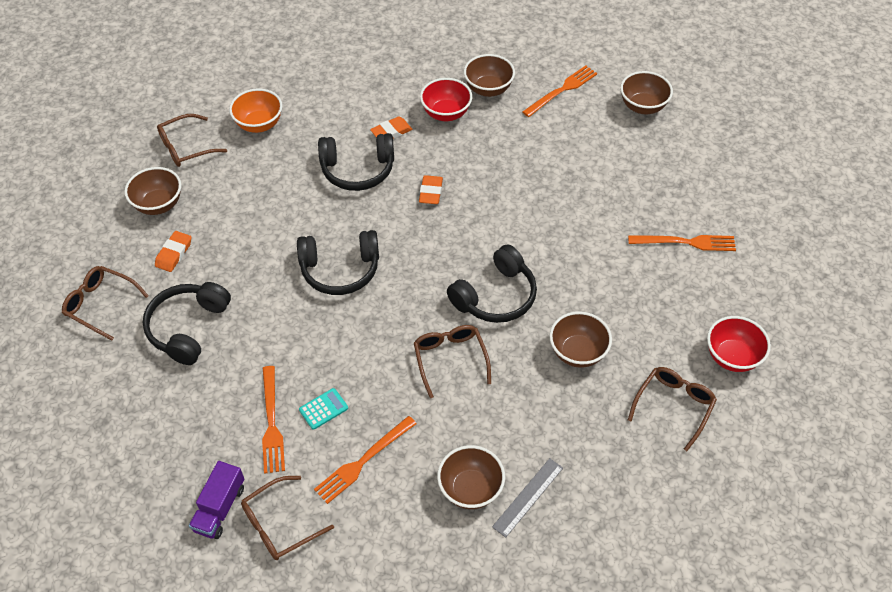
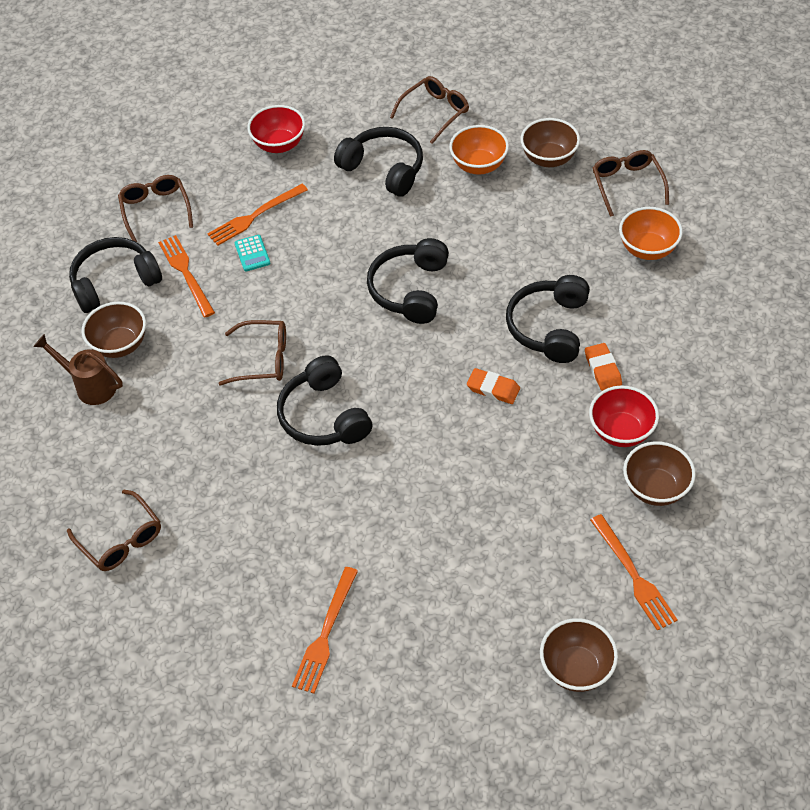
camera: 110 degrees right, 0 degrees up
(174, 253) = (479, 165): orange eraser -> orange bowl
(220, 508) = (190, 175): purple truck -> none
(271, 423) = (255, 216): orange fork -> orange fork turned 45 degrees counterclockwise
(391, 527) = (114, 282): none -> black headphones
(528, 497) = (90, 386): grey ruler -> brown watering can
(577, 352) = (223, 471): brown bowl -> none
(732, 357) = (151, 620): red bowl -> red bowl (279, 145)

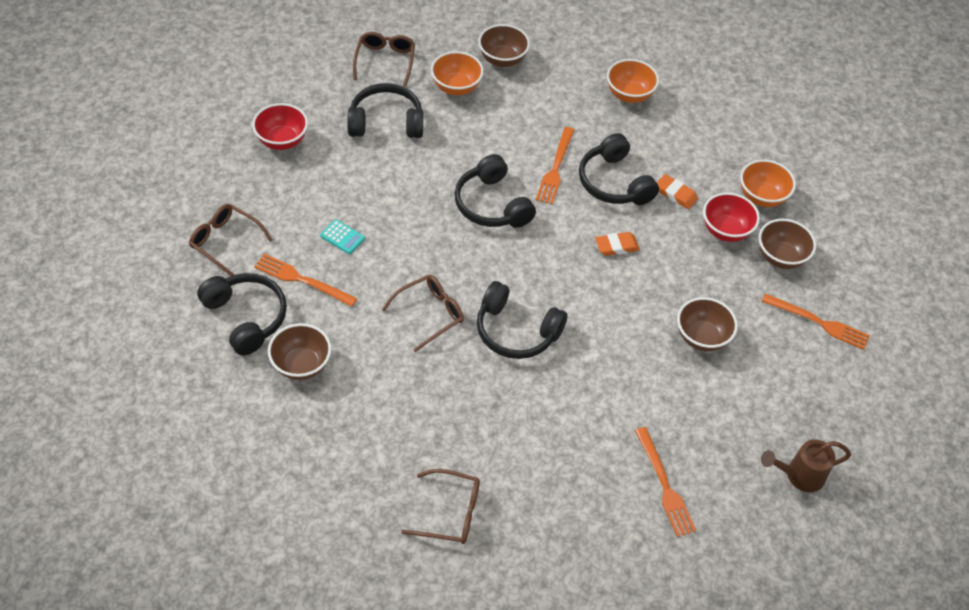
camera: 45 degrees left, 0 degrees up
(90, 386) = (308, 411): brown watering can -> brown watering can (799, 475)
(114, 282) = (246, 317): black headphones -> black headphones turned 120 degrees clockwise
(255, 216) = (316, 206): orange fork -> orange fork (555, 168)
(576, 668) = (840, 404): brown bowl -> brown bowl (701, 337)
(627, 185) = (574, 55): brown glasses -> none
(694, 418) = (761, 197): none -> orange bowl

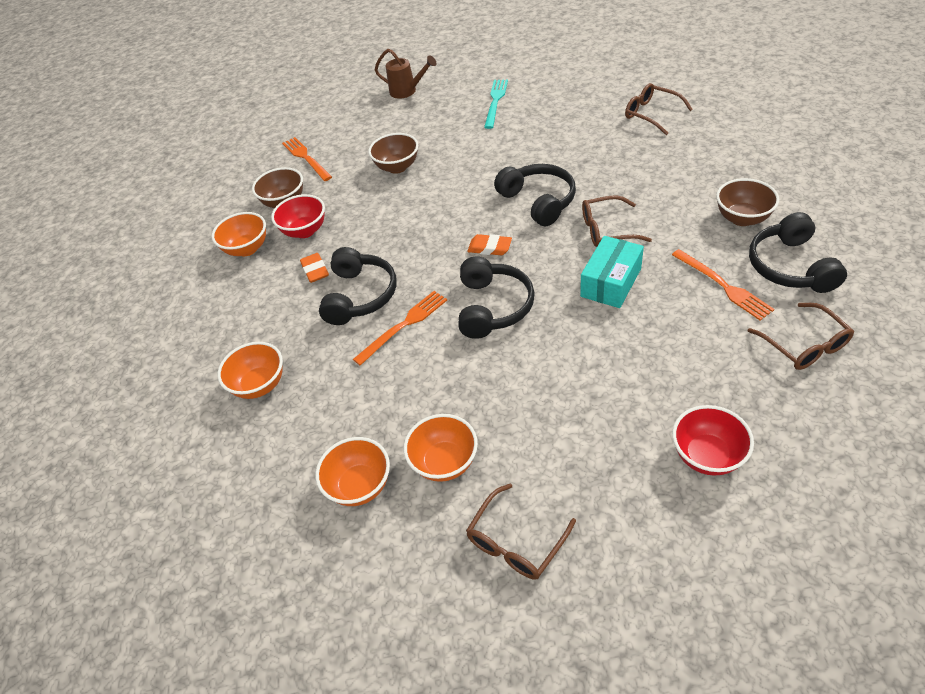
camera: 140 degrees left, 5 degrees down
(342, 237) = (666, 315): turquoise calculator -> none
(386, 122) = (559, 440): black headphones -> none
(401, 256) = (611, 282): none -> turquoise box
(502, 59) = (360, 486): brown bowl -> orange bowl
(616, 246) = (405, 241): orange eraser -> orange eraser (489, 248)
(664, 485) = (495, 101): orange fork -> turquoise fork

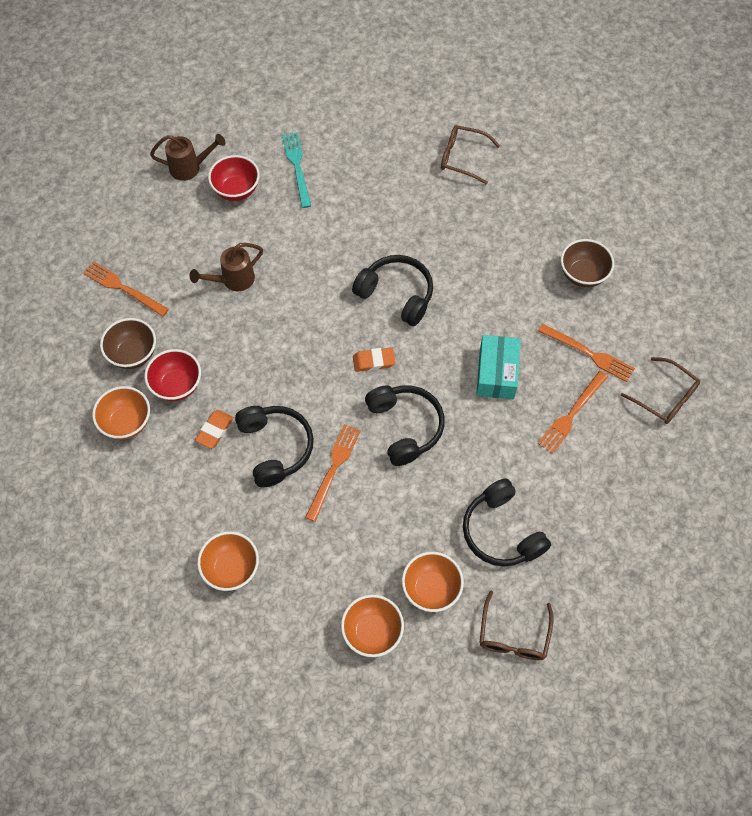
camera: 30 degrees left, 15 degrees up
(315, 270) = (215, 430): orange eraser -> orange eraser turned 75 degrees clockwise
(397, 167) = (233, 280): brown bowl -> brown watering can
(607, 229) = (472, 314): brown glasses -> none
(681, 336) = (571, 414): none -> orange fork
(707, 456) = (624, 519): red bowl -> red bowl (236, 190)
(790, 266) = (635, 320): black headphones -> black headphones (501, 532)

